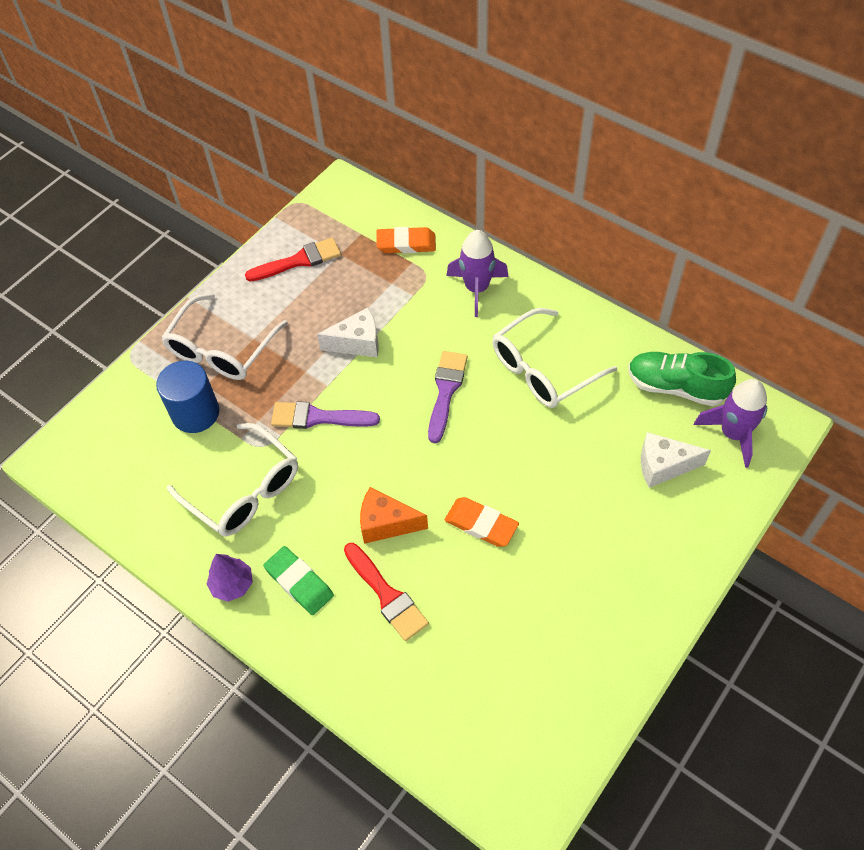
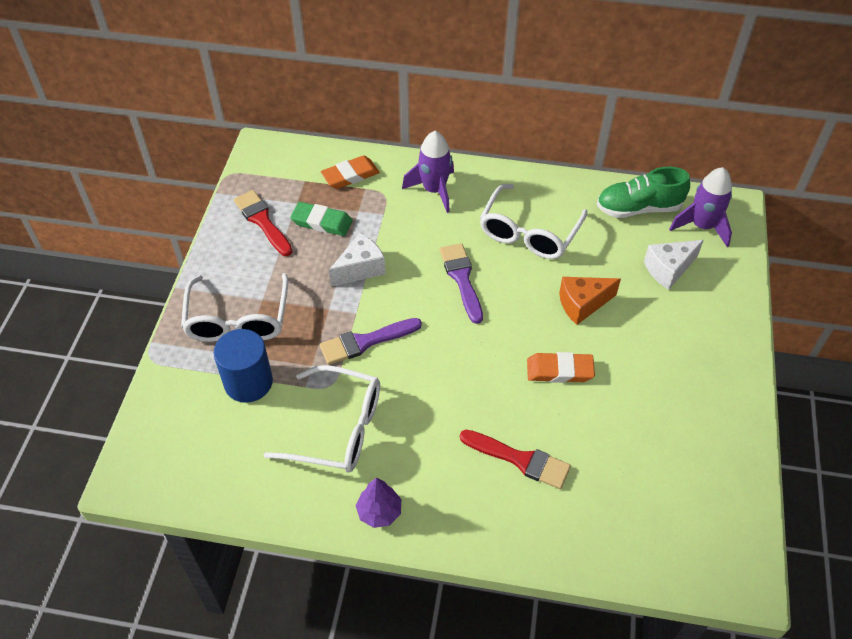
camera: 30 degrees left, 5 degrees down
(298, 261) = (262, 221): red brush -> red brush turned 75 degrees counterclockwise
(299, 582) = (438, 483): green eraser -> green eraser (322, 222)
(386, 523) = (481, 403): orange cheese -> orange cheese (582, 304)

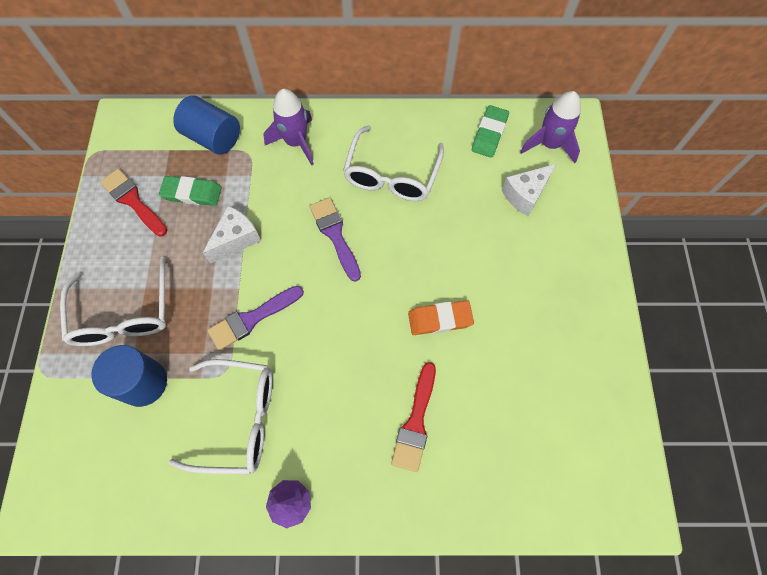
camera: 10 degrees left, 15 degrees up
(350, 175) = (213, 137): orange eraser -> blue cylinder
(519, 459) = (415, 422): red brush -> red brush turned 90 degrees clockwise
(582, 304) = (451, 245): orange cheese -> none
(638, 208) = (489, 134): green shoe -> green eraser

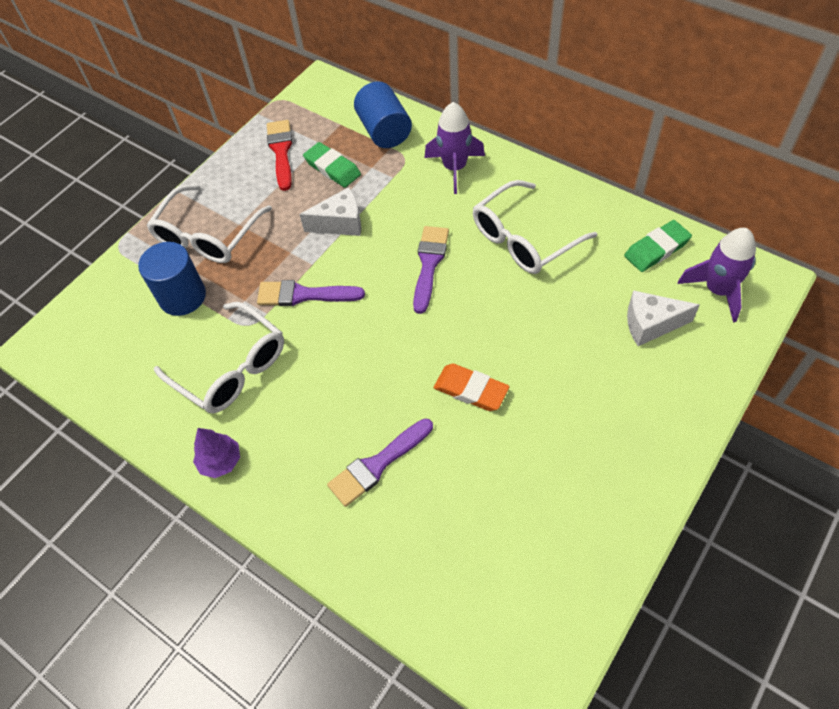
camera: 40 degrees right, 10 degrees down
(415, 422) = (378, 464): red brush -> purple brush

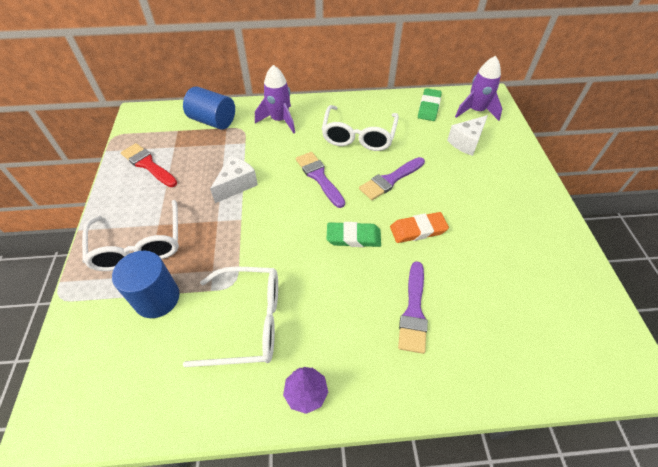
camera: 45 degrees left, 5 degrees down
(304, 295) = (255, 241): purple brush -> purple brush (390, 180)
(332, 168) = (197, 157): green eraser -> green eraser (353, 237)

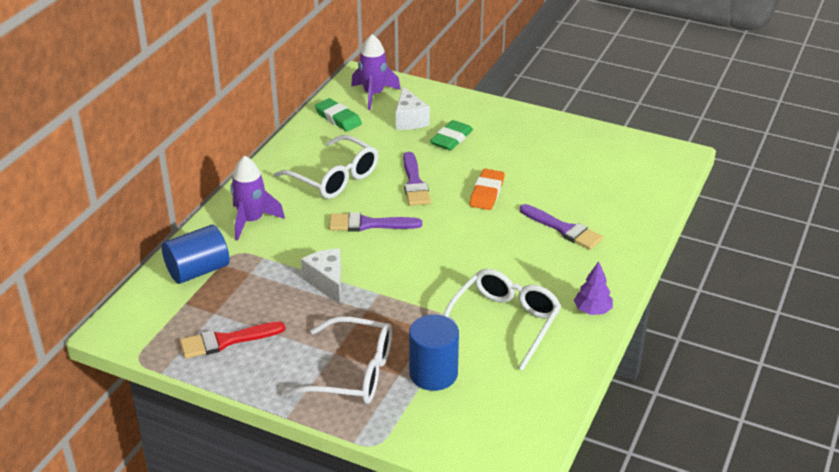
camera: 60 degrees left, 15 degrees down
(353, 237) = (463, 231): green eraser -> green eraser (451, 139)

